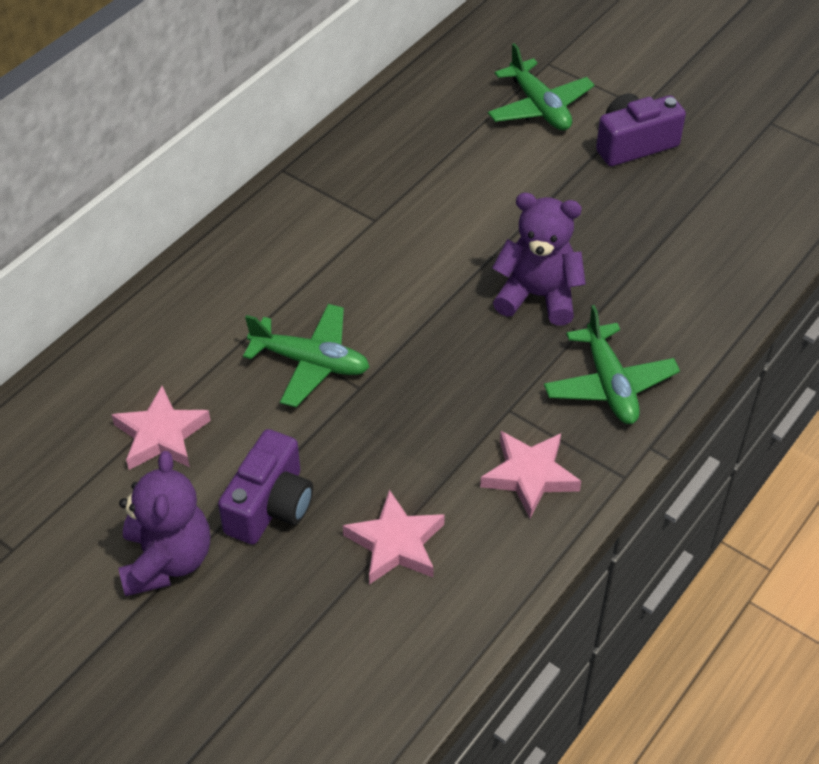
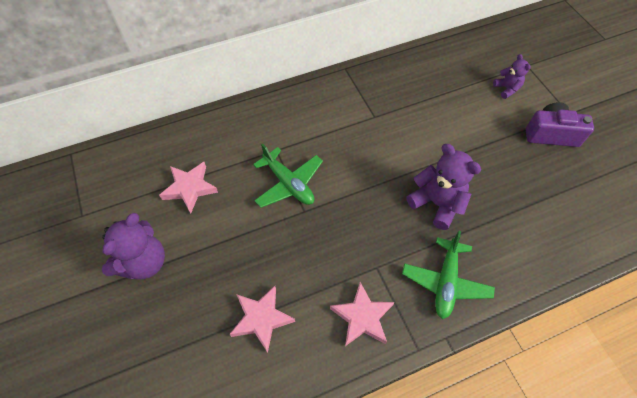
camera: 30 degrees right, 10 degrees up
(270, 505) = (213, 258): purple camera -> none
(539, 107) = (506, 89): green plane -> purple teddy bear

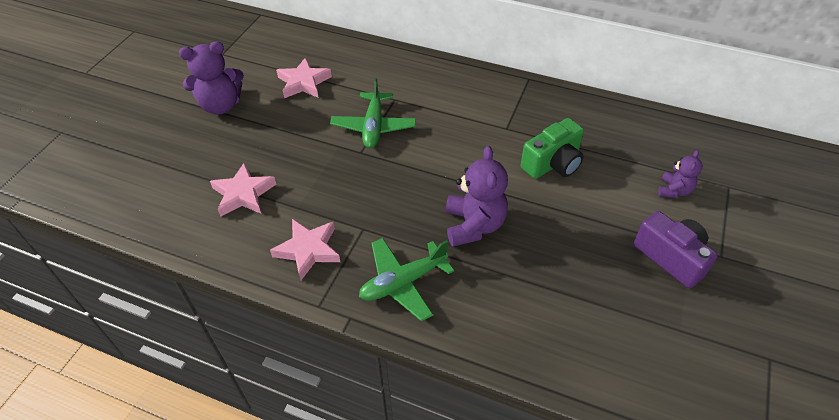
camera: 45 degrees right, 10 degrees down
(429, 121) = (552, 163): none -> green camera

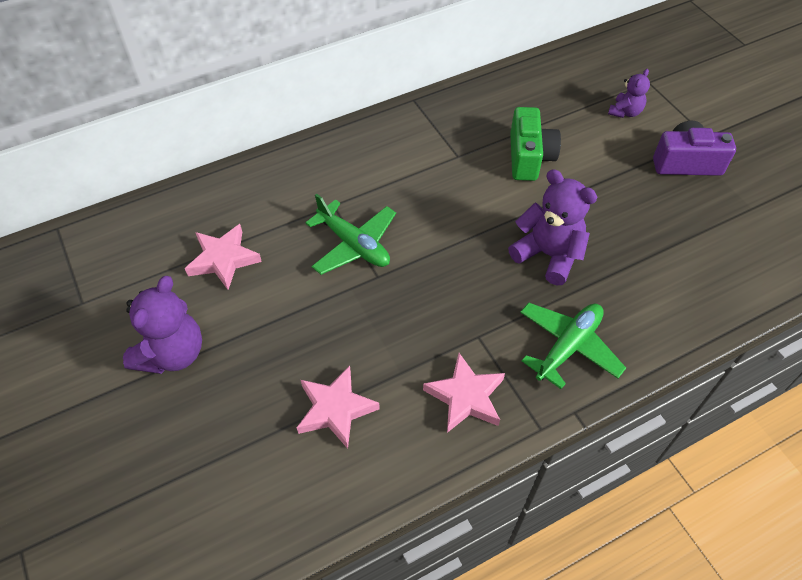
camera: 50 degrees left, 5 degrees up
(403, 282) = (568, 347): green plane -> green plane turned 150 degrees counterclockwise
(674, 190) = (625, 112): purple teddy bear -> purple teddy bear turned 60 degrees clockwise

